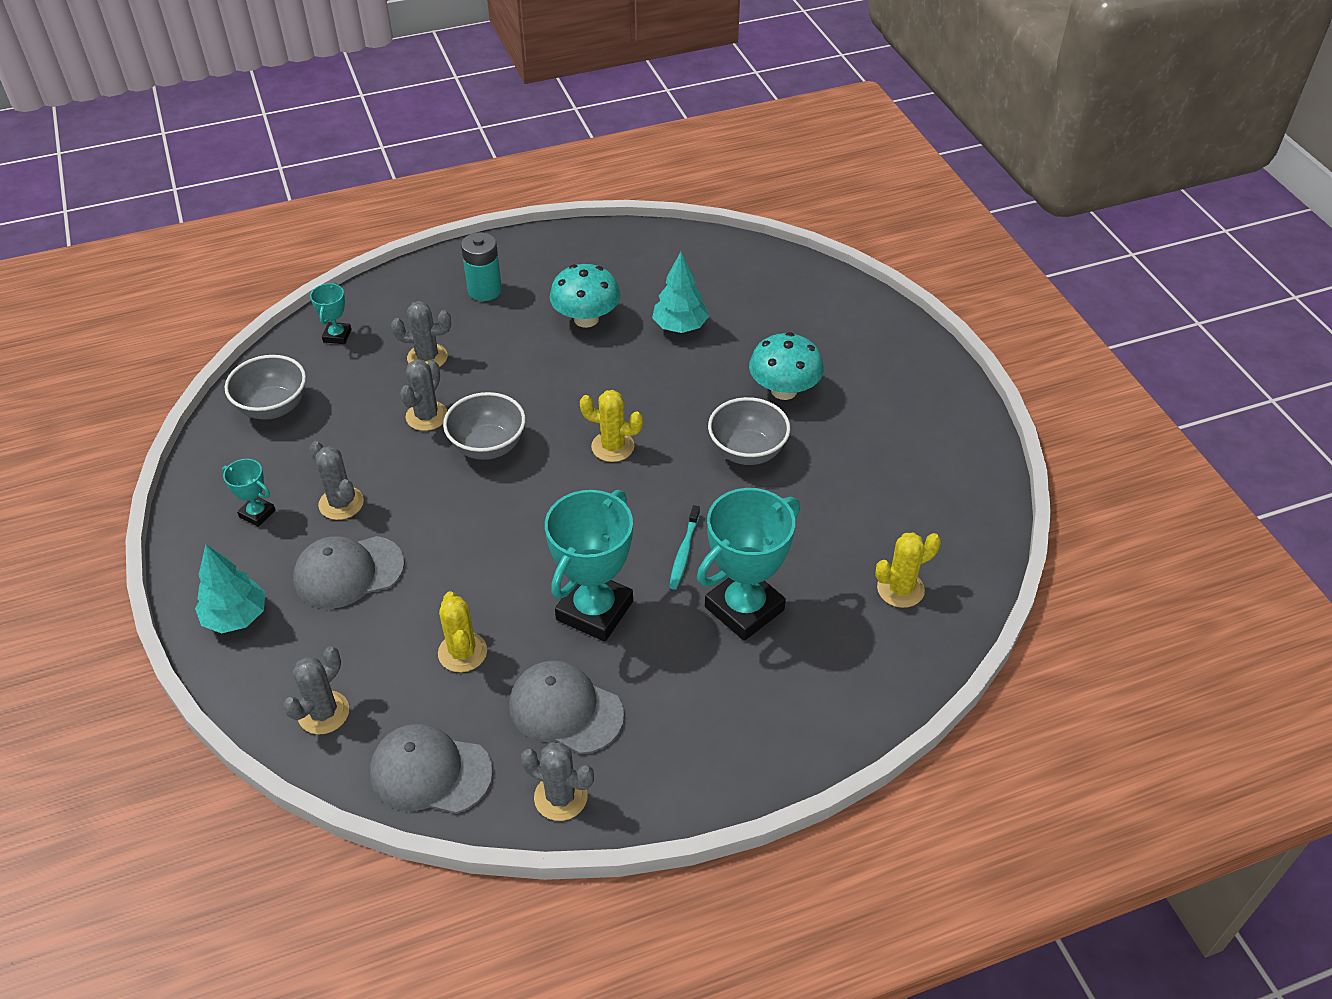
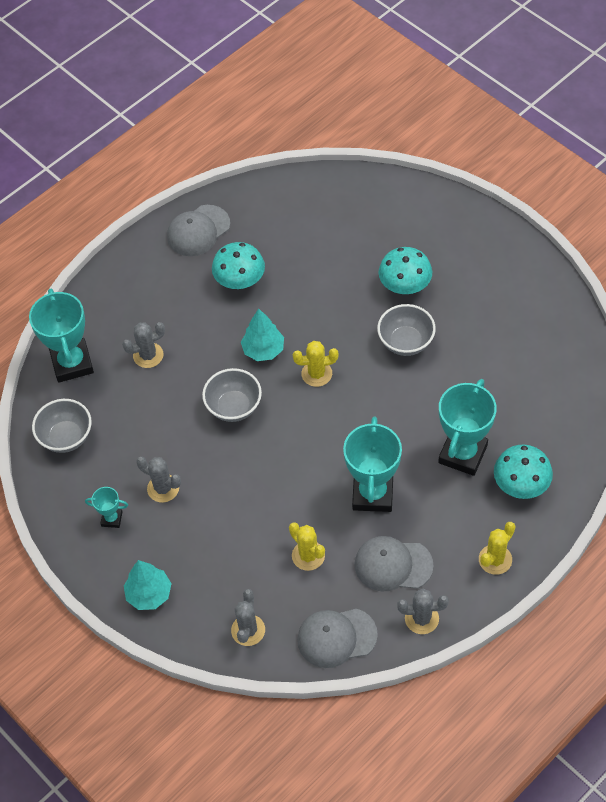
camera: 20 degrees left, 10 degrees up
(337, 336) = (72, 363): turquoise trophy -> turquoise trophy, size x2.09
(348, 572) = (201, 534): grey cap -> grey cap (198, 231)
(427, 416) = (178, 401): grey cactus -> none
(485, 290) = (153, 285): turquoise battery -> none
(680, 327) = (308, 262): turquoise tree -> turquoise tree (263, 350)
(684, 552) = (405, 431): turquoise toothbrush -> none
(803, 677) = (521, 484): none -> turquoise mushroom
(900, 589) = (549, 402): yellow cactus -> yellow cactus (495, 559)

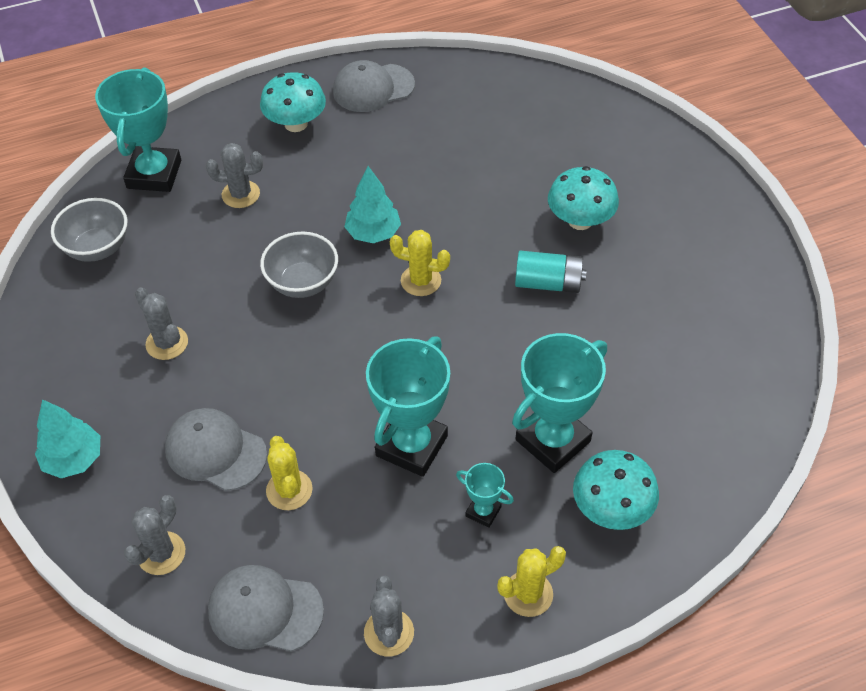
camera: 20 degrees right, 5 degrees down
(112, 519) = (88, 355): turquoise trophy -> turquoise trophy (483, 511)
(240, 281) = (389, 152): turquoise mushroom -> turquoise mushroom (296, 124)
(393, 565) = (389, 545): grey cap -> grey cap (215, 451)
(406, 342) = (548, 283): grey bowl -> turquoise battery
(421, 618) = (389, 632): grey cactus -> grey cactus turned 60 degrees clockwise

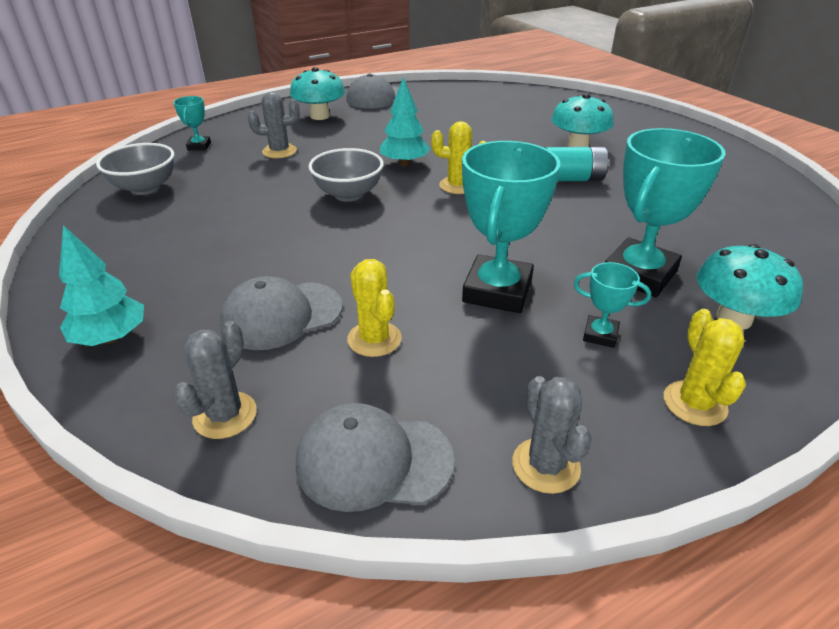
camera: 10 degrees left, 15 degrees down
(154, 174) = (199, 146): turquoise trophy -> turquoise trophy, size x0.48
(167, 343) = (218, 241): grey cactus -> none
(215, 451) = (282, 315): grey cap -> grey cap turned 45 degrees counterclockwise
(528, 594) = (694, 403): yellow cactus -> yellow cactus turned 60 degrees counterclockwise

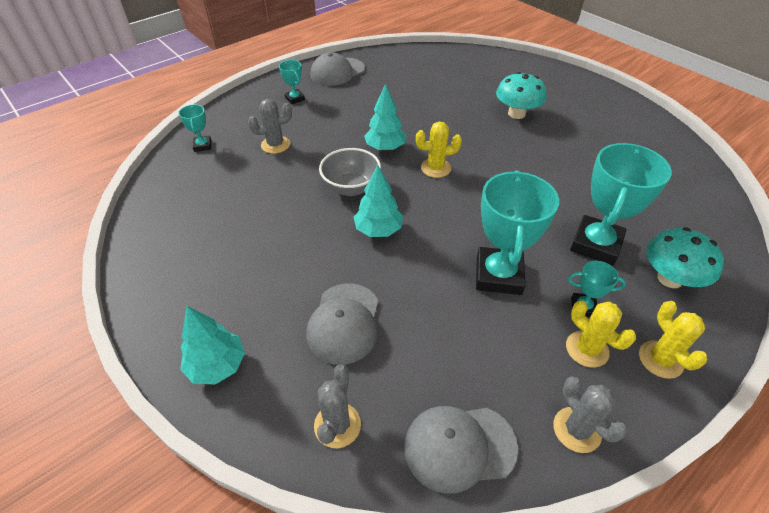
camera: 10 degrees left, 10 degrees up
(145, 188) = (175, 201): grey bowl -> none
(282, 315) = (344, 323): grey cap -> grey cap turned 45 degrees counterclockwise
(320, 116) = (295, 99): turquoise mushroom -> turquoise trophy
(364, 234) = (378, 230): none -> turquoise tree
(374, 339) = (422, 336): yellow cactus -> yellow cactus (587, 349)
(572, 179) = (522, 151): turquoise battery -> none

